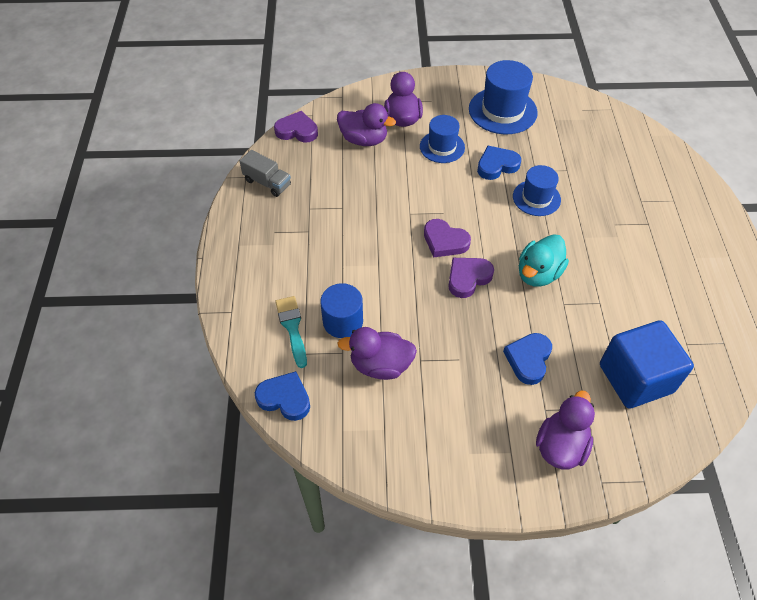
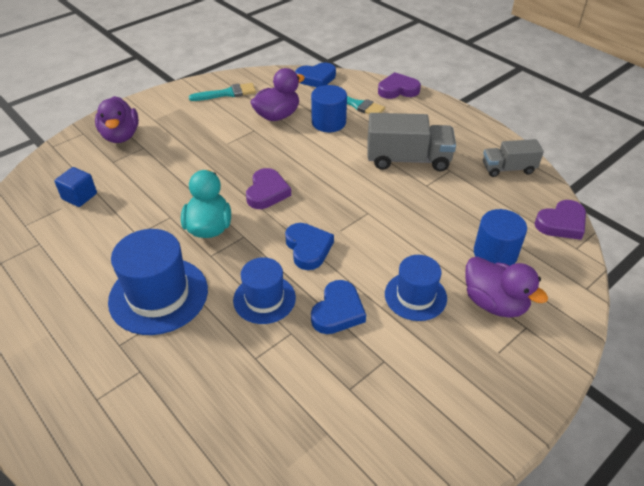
camera: 140 degrees right, 10 degrees down
(326, 237) = (408, 159): none -> grey truck
(364, 140) = (495, 253): purple duck -> blue cylinder
(402, 442) = (227, 93): none -> turquoise brush
(444, 241) = (313, 208): purple heart -> purple heart (398, 90)
(502, 111) = (404, 398): blue hat -> blue hat (158, 295)
(528, 359) = (175, 167): blue heart -> blue heart (308, 248)
(635, 378) = (79, 196): blue cube -> blue cube, size x0.49

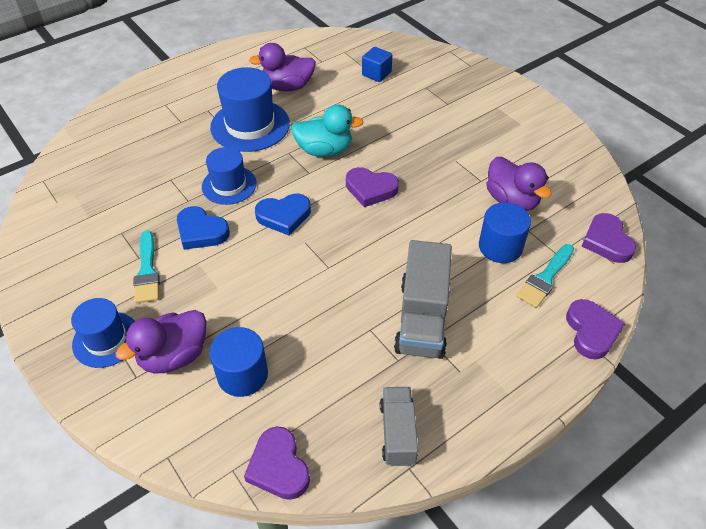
camera: 95 degrees right, 5 degrees up
(121, 136) = (466, 88): purple duck -> purple duck (287, 87)
(227, 93) = (555, 158): turquoise brush -> turquoise brush (147, 271)
(316, 78) = (606, 241): blue heart -> purple heart
(415, 296) = (202, 290): blue hat -> blue hat (106, 339)

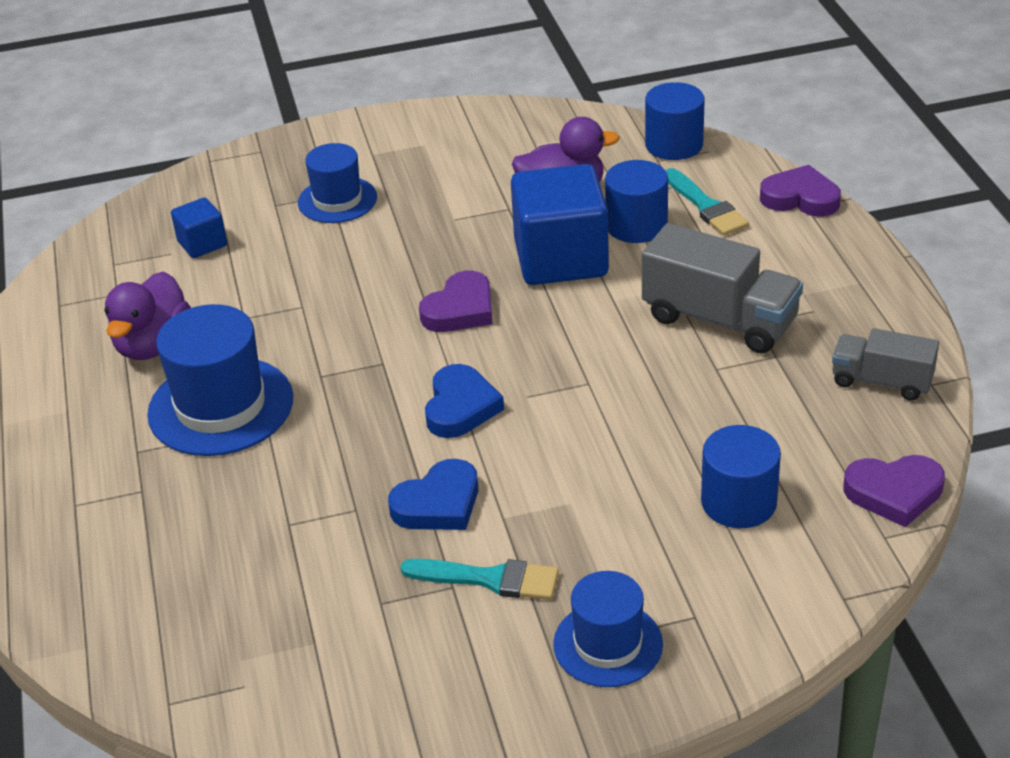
camera: 65 degrees left, 10 degrees down
(174, 356) = (675, 569): purple duck -> none
(229, 185) = (351, 455): blue hat -> blue hat (337, 200)
(324, 150) = (344, 336): turquoise duck -> none
(443, 219) = (561, 259): none -> blue cube
(606, 241) = (674, 145): purple heart -> blue cylinder

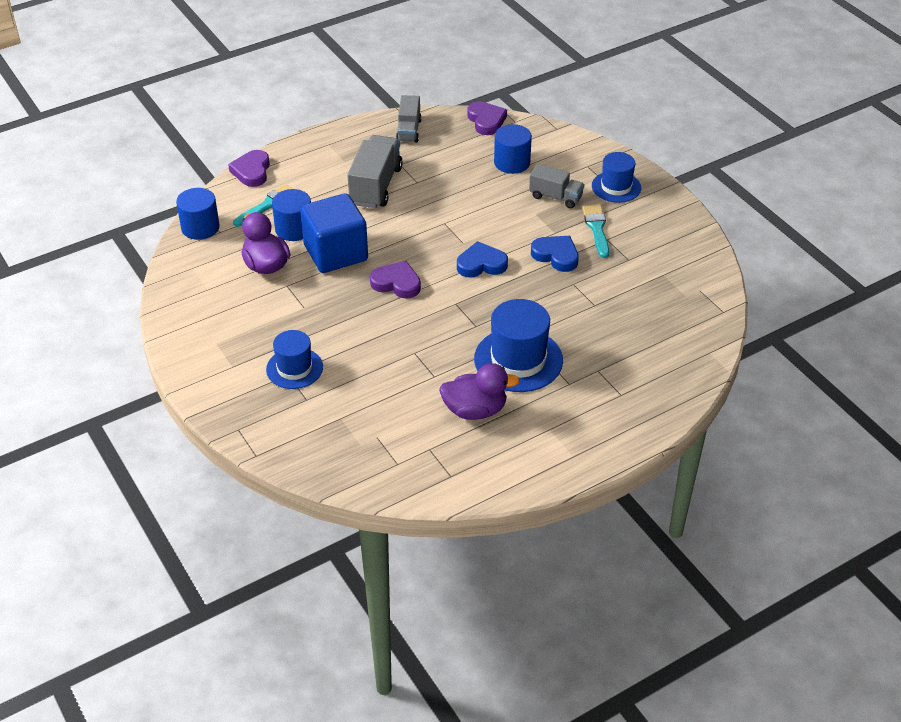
camera: 110 degrees left, 5 degrees up
(202, 244) = (362, 423): blue cube -> none
(608, 542) = (555, 197): none -> grey truck

